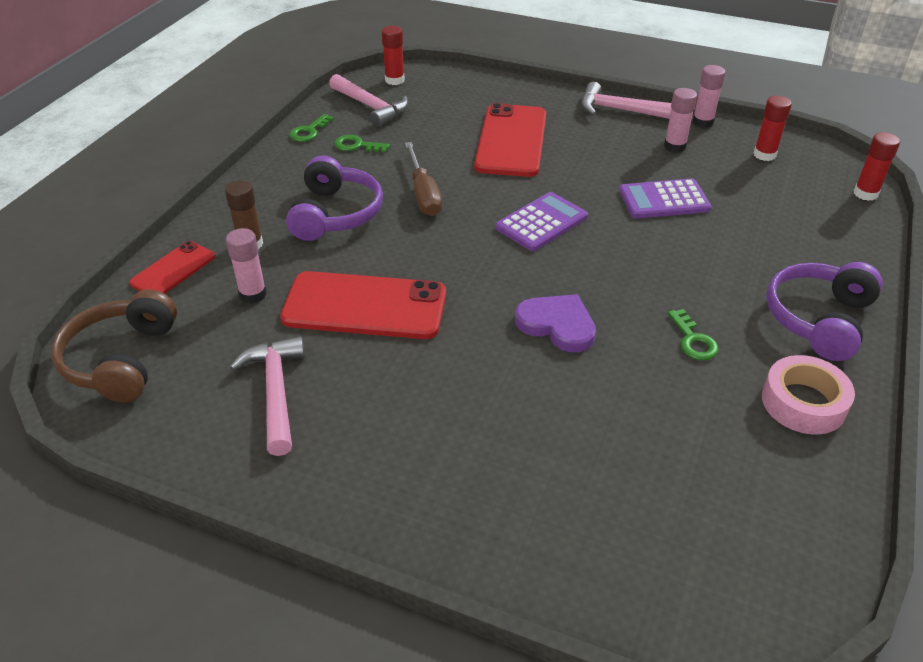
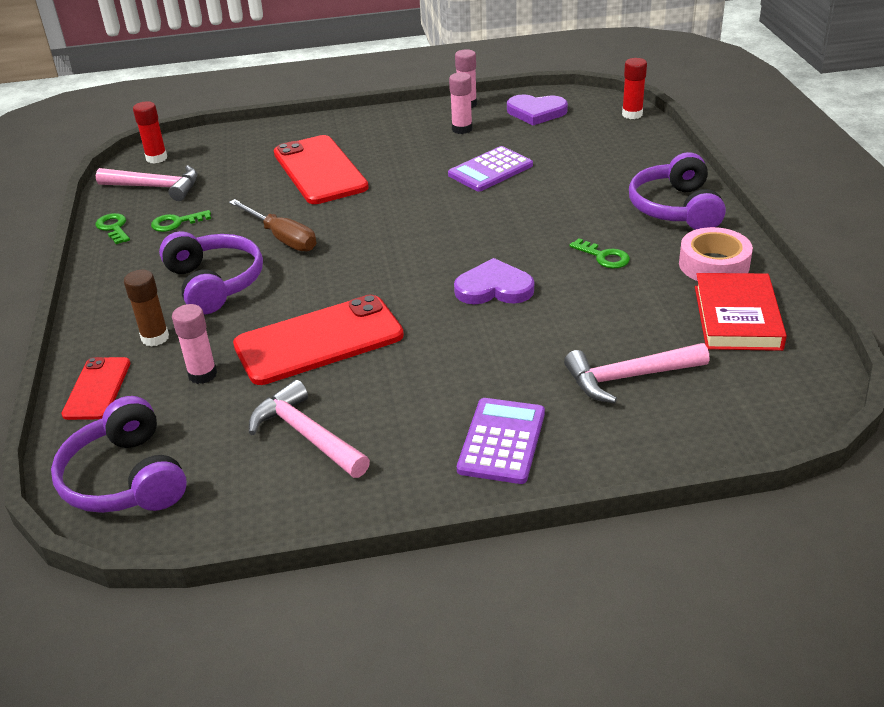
camera: 30 degrees left, 5 degrees down
(121, 360) = (126, 478): brown headphones -> purple headphones
(309, 131) = (114, 228): green key -> green key turned 150 degrees clockwise
(541, 222) = (408, 221): purple calculator -> purple calculator (502, 441)
(620, 110) = (391, 117): pink hammer -> pink hammer (628, 377)
(764, 155) = (536, 112): red glue stick -> purple heart
(775, 476) = (737, 317): none -> red book

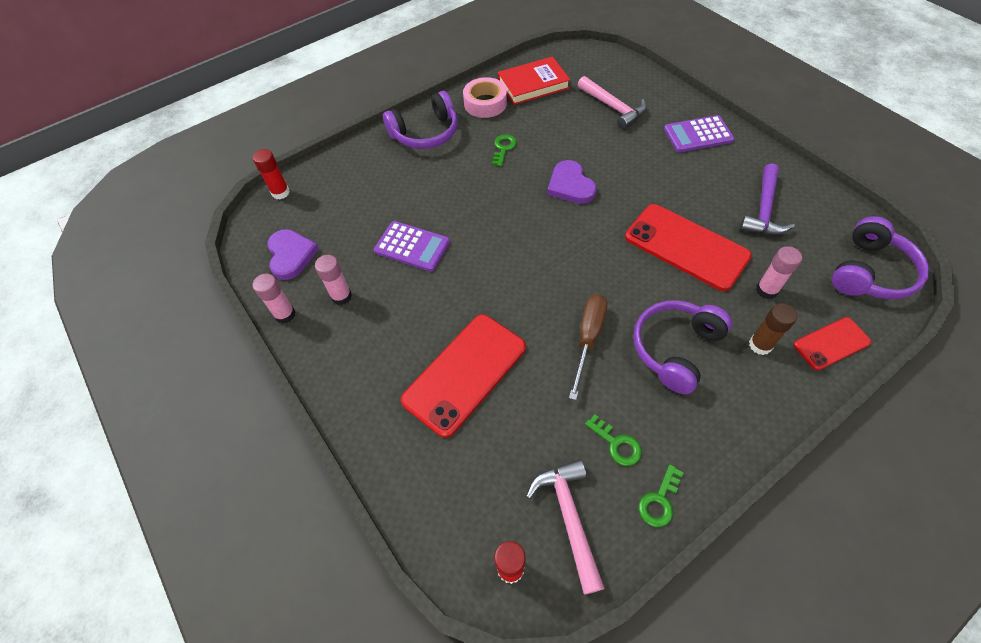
camera: 115 degrees left, 20 degrees up
(307, 435) = (763, 210): pink hammer -> purple hammer

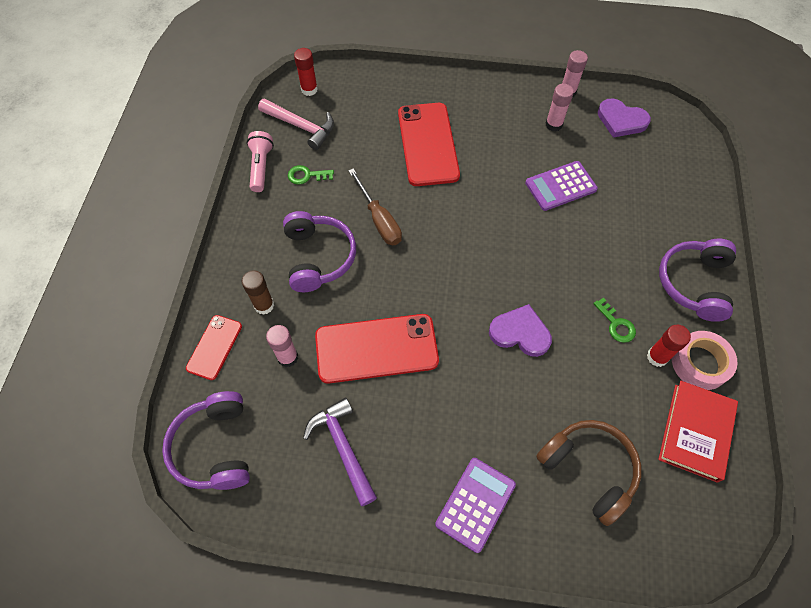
camera: 130 degrees right, 5 degrees up
(280, 192) = (700, 148): red glue stick -> red glue stick (657, 357)
(613, 107) = (588, 469): pink hammer -> brown headphones
(659, 500) = (261, 167): green key -> pink flashlight

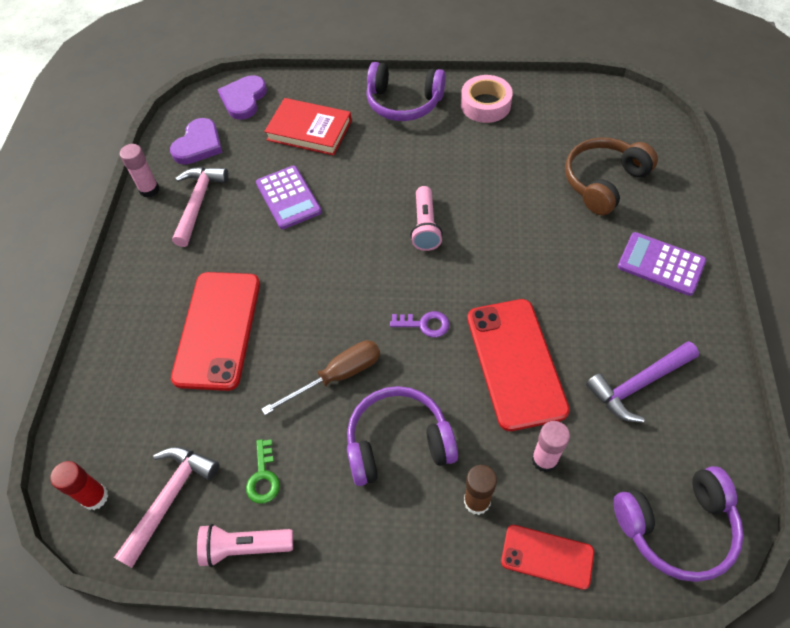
camera: 90 degrees left, 5 degrees down
(421, 282) = (424, 324): none -> purple key
(428, 144) = (217, 329): red phone -> red phone turned 75 degrees counterclockwise
(520, 333) = (475, 232): purple heart -> purple heart (243, 99)
(527, 291) = (425, 226): none -> pink flashlight
(553, 125) = (198, 203): pink glue stick -> pink hammer
(616, 324) = (454, 158): green key -> none
(657, 357) = (484, 132): red glue stick -> none
(695, 432) = (550, 112): red book -> red book (309, 130)

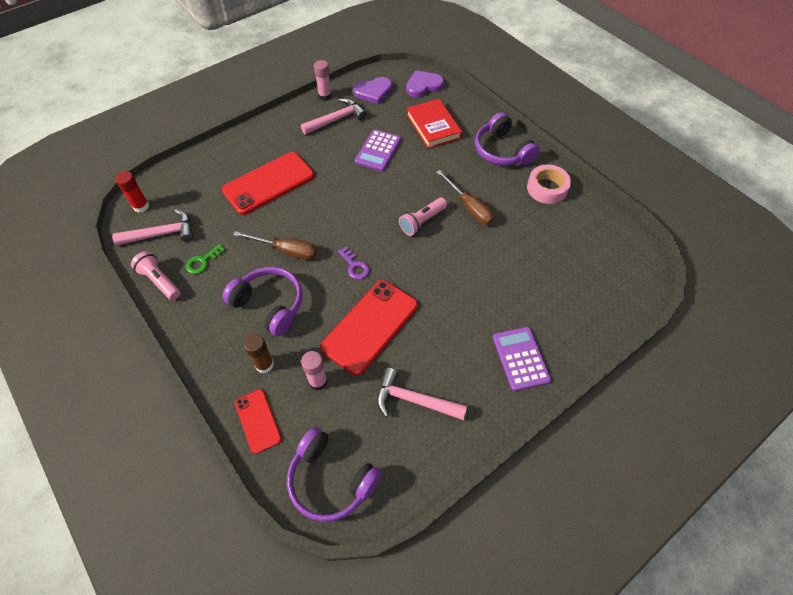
camera: 45 degrees right, 0 degrees up
(447, 177) = (469, 207): none -> brown screwdriver
(603, 182) = (554, 287): brown headphones -> none
(638, 384) = (414, 400): purple hammer -> pink hammer

